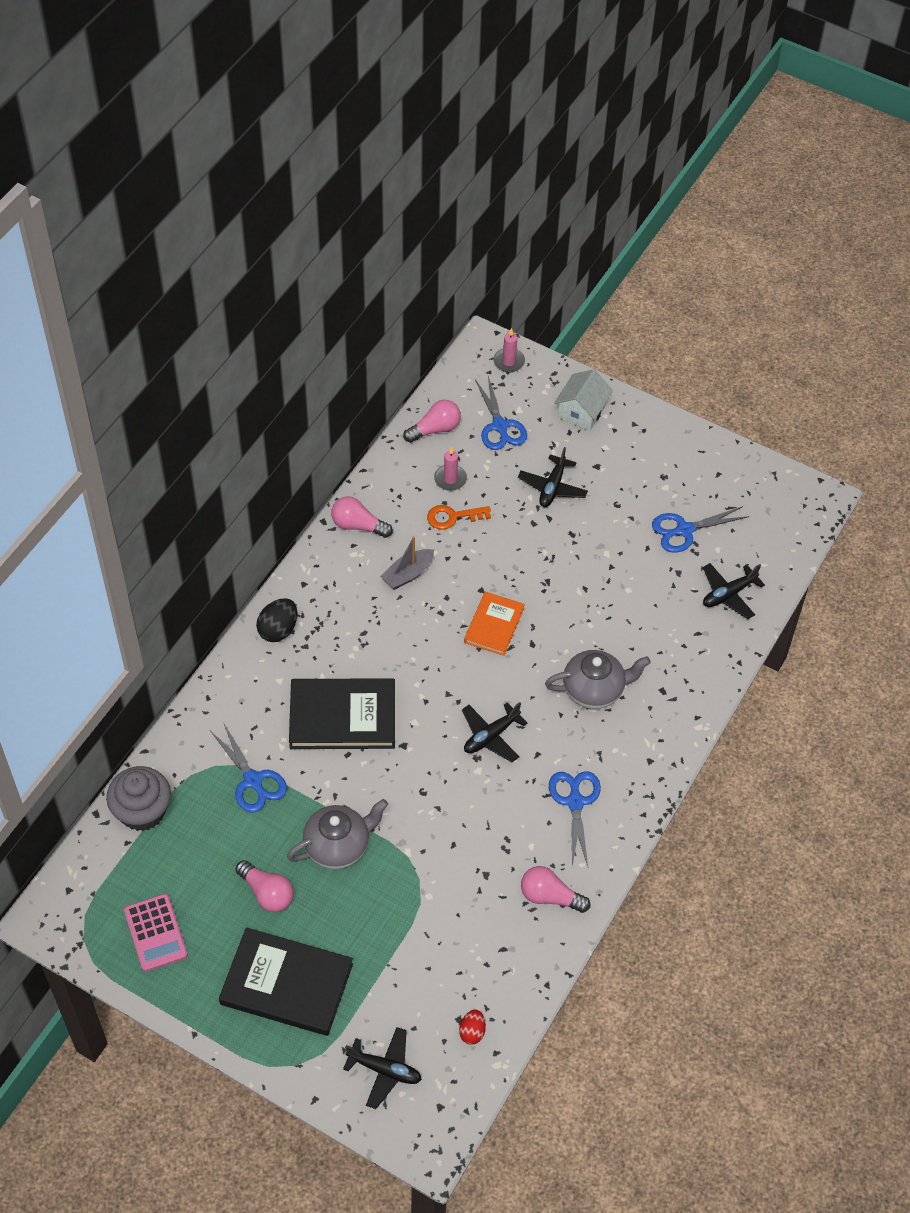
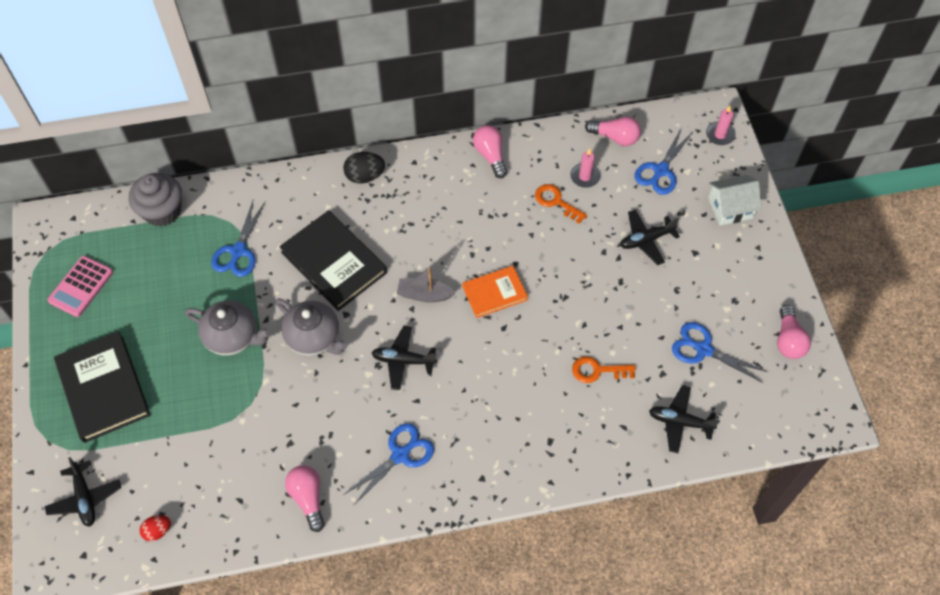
camera: 50 degrees right, 5 degrees up
(267, 893) = (162, 324): pink light bulb -> pink light bulb (788, 340)
(407, 574) = (482, 212): grey boat -> grey boat (424, 294)
(594, 689) = (505, 396): grey teapot -> grey teapot (314, 337)
(634, 612) = (597, 370): none -> orange key

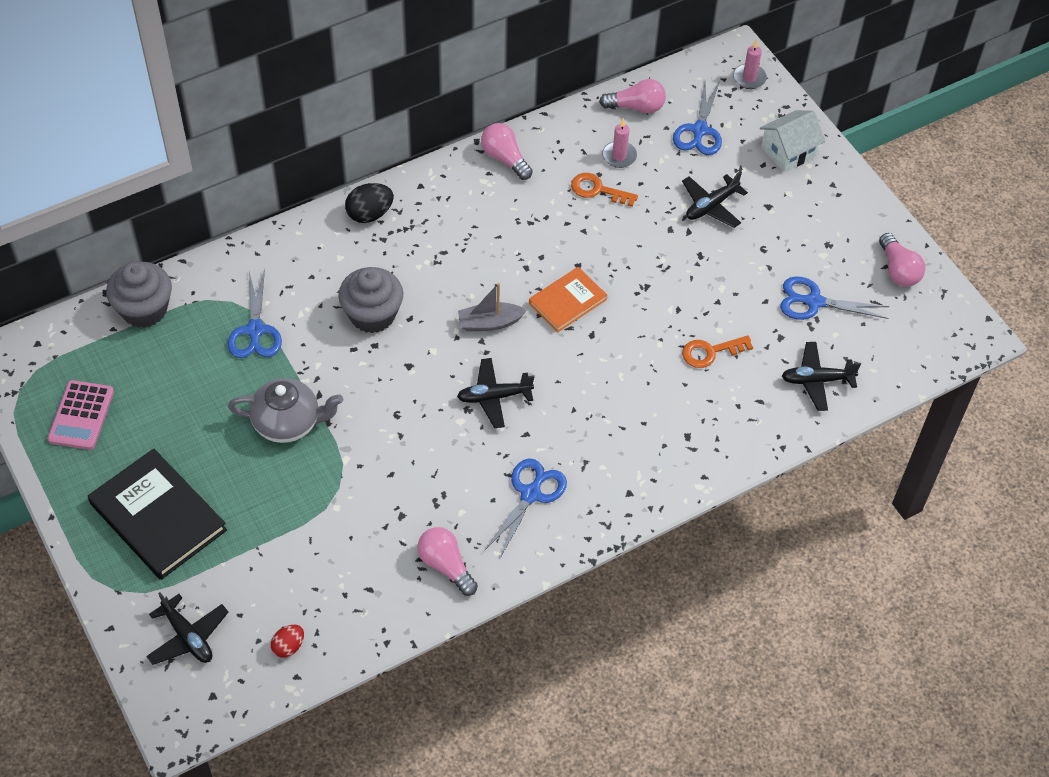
camera: 20 degrees left, 5 degrees down
(314, 337) = (383, 399): grey teapot -> none
(334, 262) = (372, 315): black book -> grey cupcake

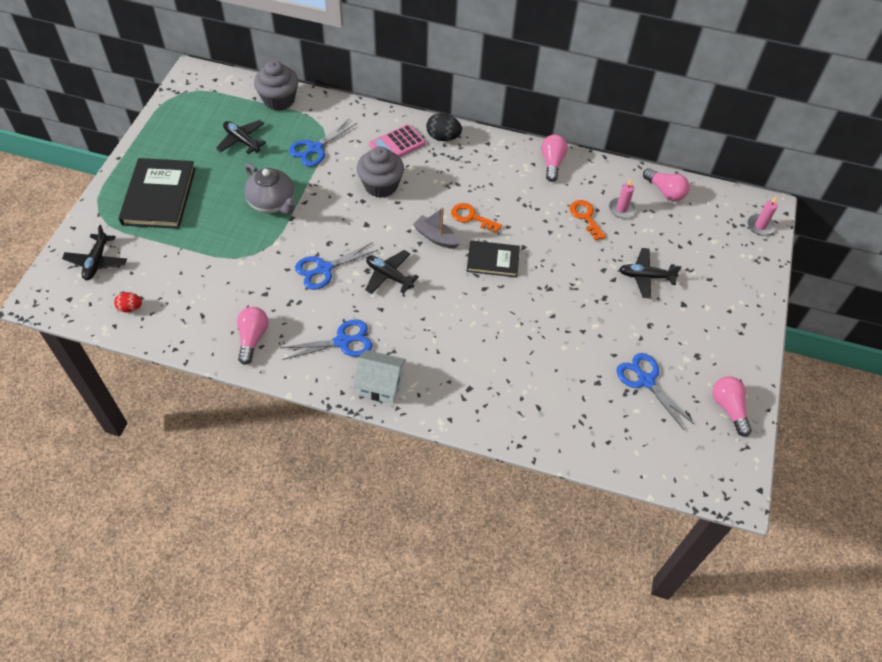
camera: 45 degrees right, 0 degrees up
(81, 415) = (190, 124): pink calculator -> pink calculator (397, 144)
(567, 301) = (493, 260): orange book -> black book
(699, 130) = (690, 231): blue scissors -> blue scissors (324, 269)
(710, 352) = (542, 354): orange key -> orange key (471, 217)
(788, 151) = (736, 284): white house -> white house (380, 385)
(817, 380) = (590, 426): black plane -> black plane (242, 141)
(898, 270) = (728, 408): pink light bulb -> pink light bulb turned 135 degrees clockwise

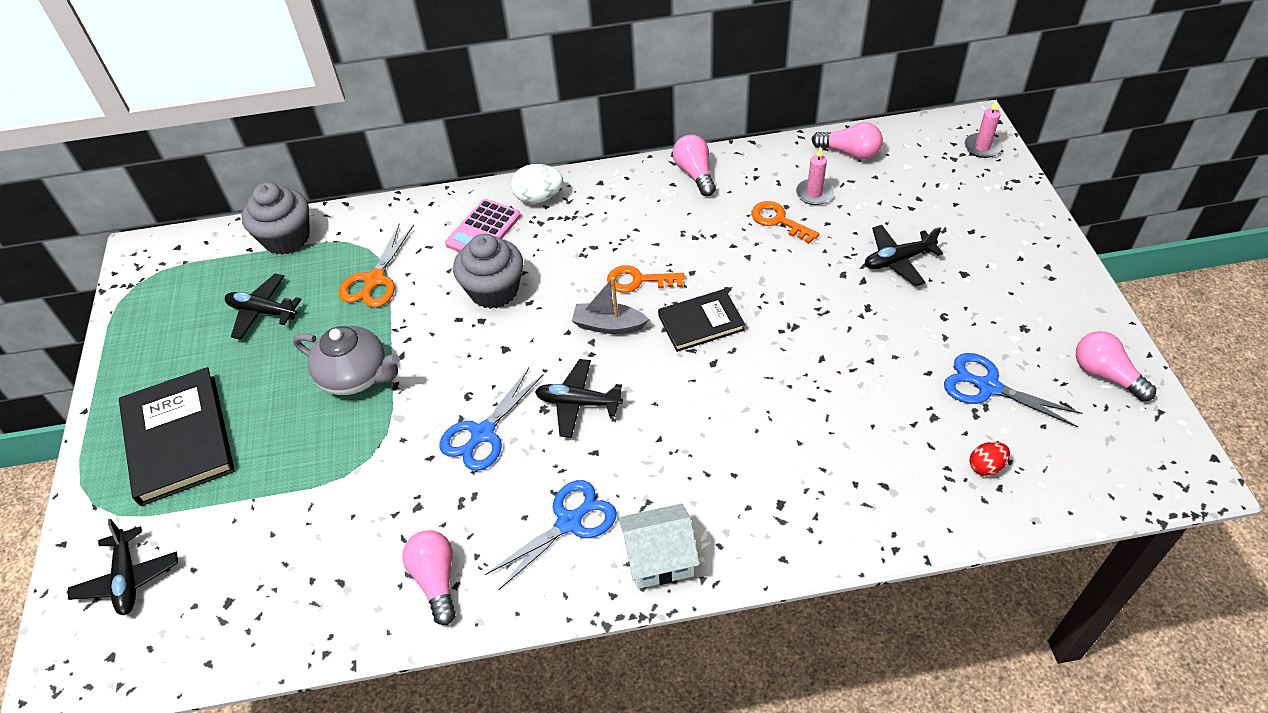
camera: 20 degrees left, 5 degrees down
(130, 308) = (220, 623): red egg -> red egg (986, 466)
(315, 148) = (374, 280): blue scissors -> orange scissors
(443, 137) = (539, 198): black egg -> white egg

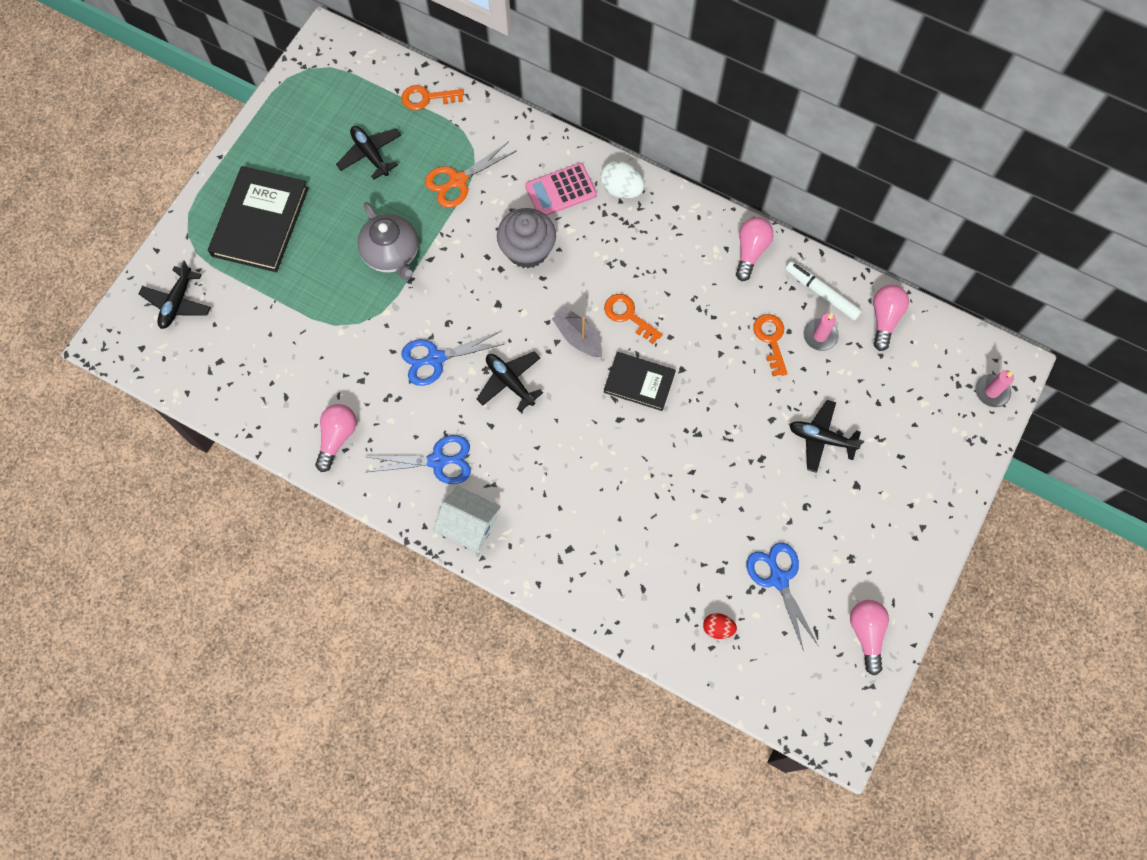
camera: 35 degrees right, 20 degrees up
(286, 238) = (427, 98): grey cupcake -> orange key
(783, 166) = (821, 293): none -> white marker
(850, 152) = (884, 319): pink light bulb -> pink light bulb turned 135 degrees counterclockwise

